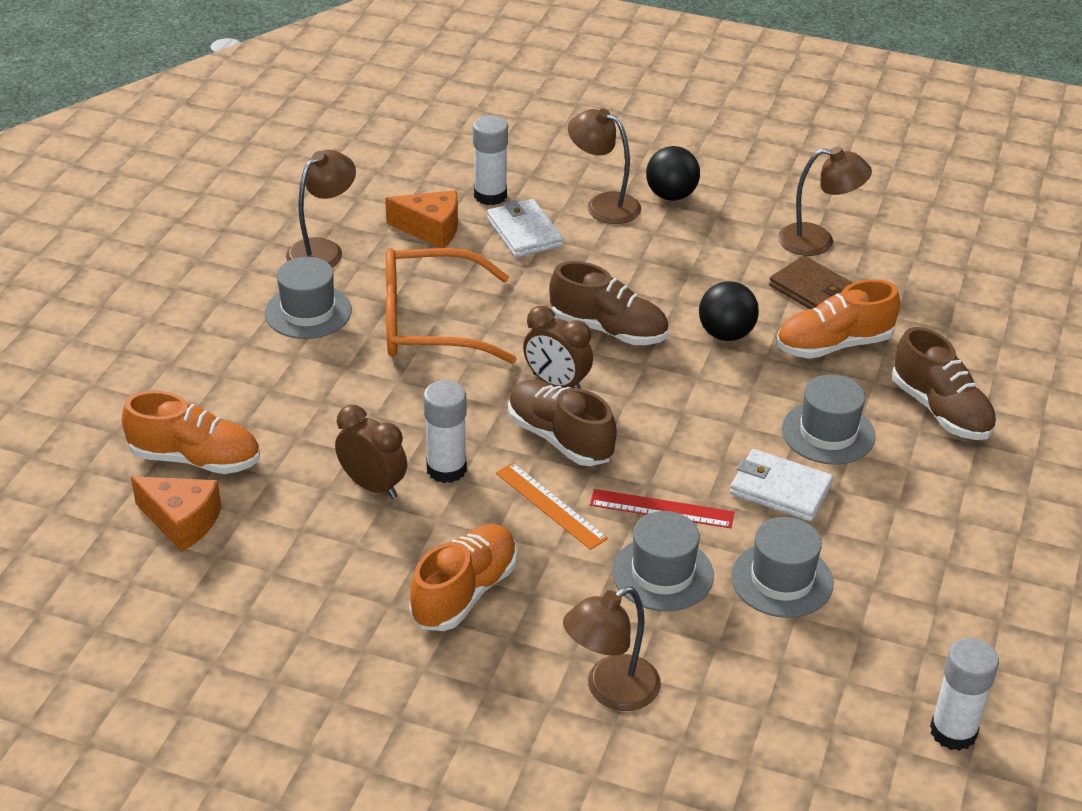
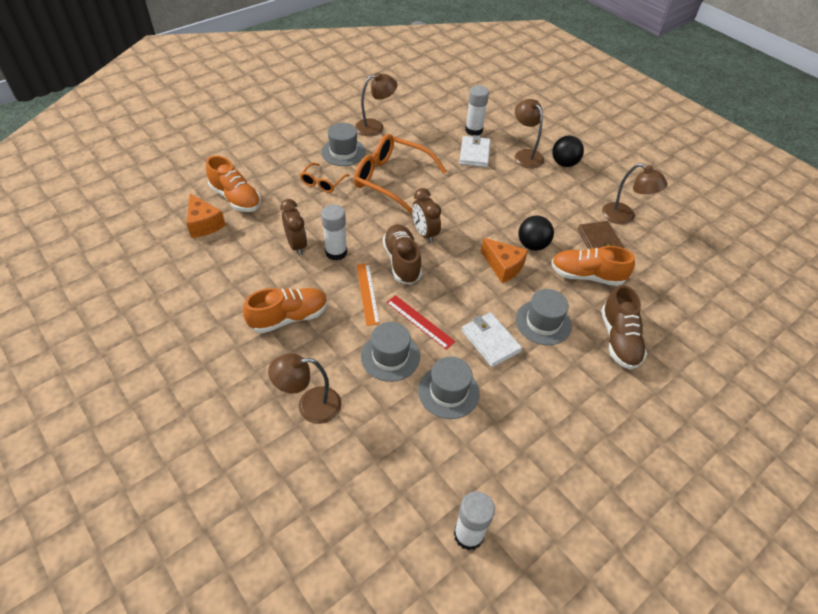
camera: 30 degrees right, 10 degrees up
(321, 374) = (322, 183): none -> orange glasses
(431, 230) = (431, 136): orange cheese -> orange cheese (503, 266)
(608, 330) = (473, 217): brown shoe -> none

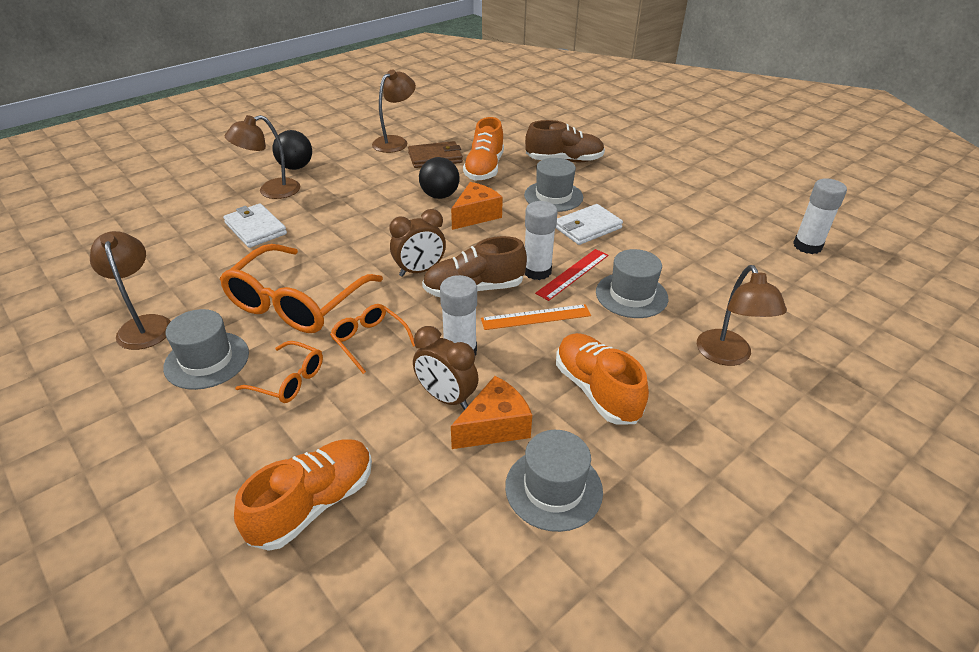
camera: 90 degrees left, 10 degrees down
(204, 224) = (388, 547): orange cheese -> orange cheese (494, 426)
(297, 245) = (446, 398): brown clock -> brown clock turned 120 degrees counterclockwise
(352, 212) = (369, 341): none -> orange glasses
(448, 392) = (663, 255): grey hat -> grey hat (553, 488)
(473, 130) = (199, 227): white glue stick -> white glue stick (537, 271)
(474, 153) = (255, 228): white wallet -> white wallet turned 45 degrees clockwise

